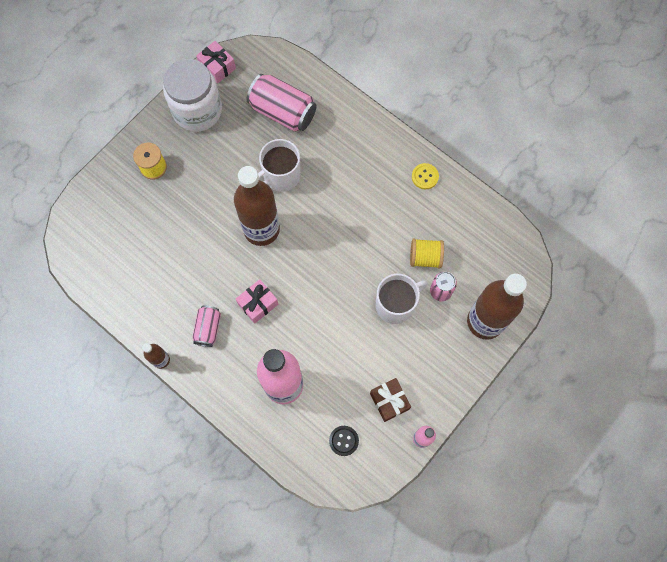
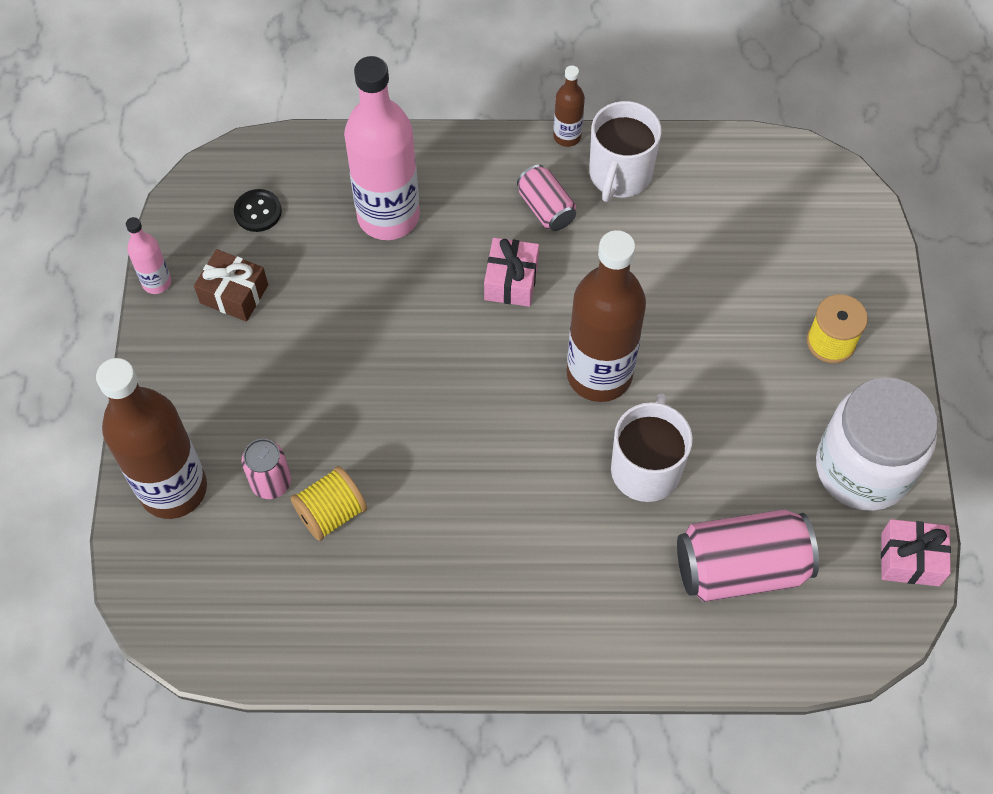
camera: 140 degrees right, 10 degrees down
(396, 305) = (322, 416): white mug -> white mug (619, 174)
(425, 177) = (431, 638): yellow button -> none

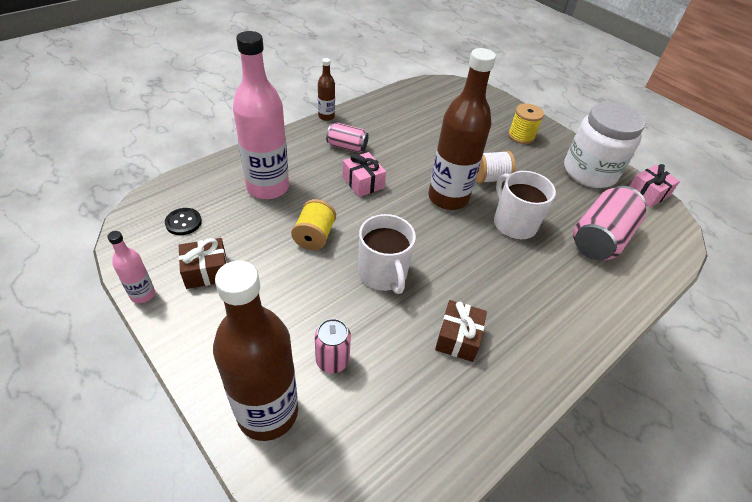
camera: 45 degrees left, 15 degrees down
(331, 513) = (387, 351): yellow spool -> yellow spool (314, 236)
(417, 553) = (458, 338): none -> brown gift
(619, 174) = (366, 120): white mug -> white mug (383, 273)
(692, 382) = (489, 178): none -> white spool

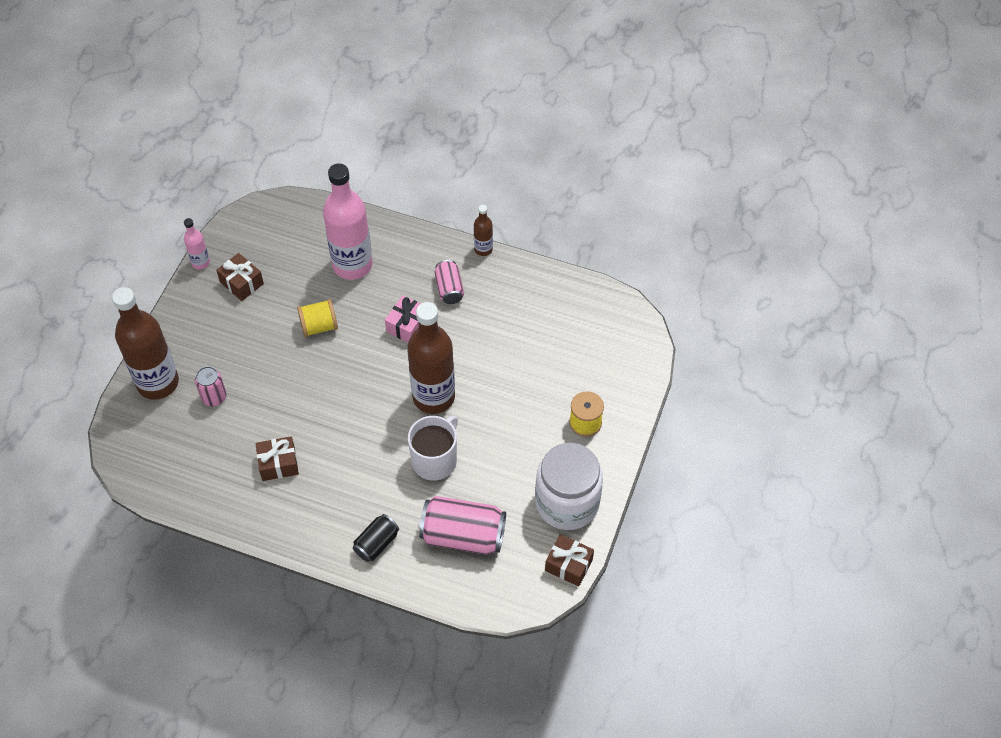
camera: 65 degrees right, 10 degrees up
(183, 222) = (277, 239): black button -> none
(383, 273) = (310, 390): white mug -> none
(489, 178) = (488, 419): white spool -> none
(589, 299) = (376, 543): none -> black can
(647, 194) = (568, 565): pink gift -> brown gift

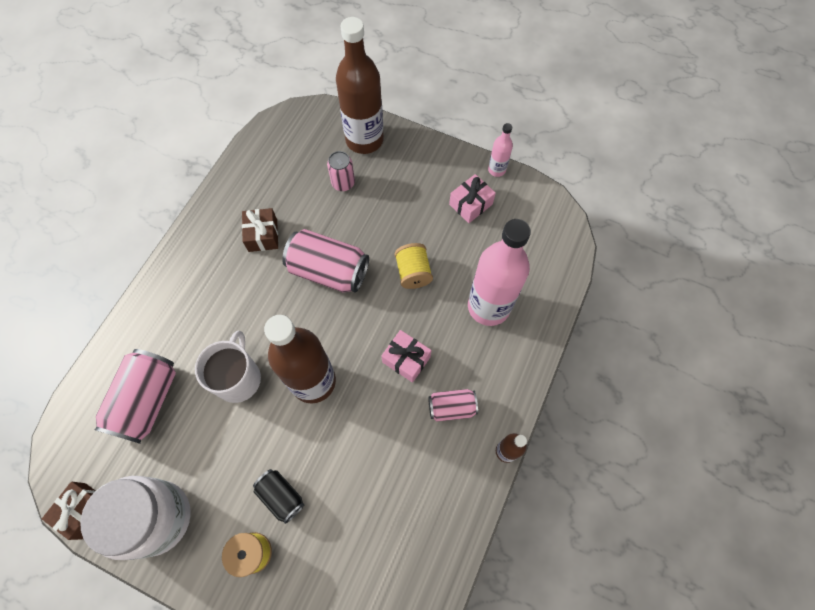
camera: 95 degrees right, 10 degrees up
(242, 283) = (470, 204): brown gift -> pink gift
(319, 398) = (329, 271): none -> pink can
(376, 543) = (160, 318): black can -> black can (281, 496)
(435, 460) = (238, 378): white mug -> white mug turned 120 degrees counterclockwise

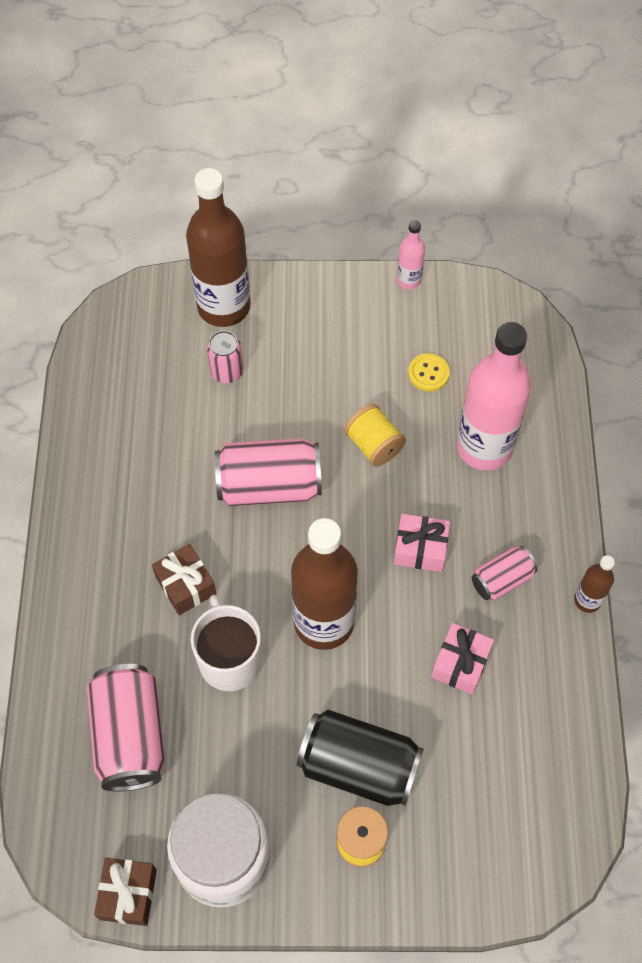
camera: 25 degrees left, 5 degrees down
(262, 235) = (160, 477): brown gift -> brown gift (185, 585)
(281, 496) = (359, 766): black can -> black can, size x1.79
(470, 204) = (399, 335): pink gift -> pink gift (460, 664)
(476, 238) = (428, 373): none -> yellow button

